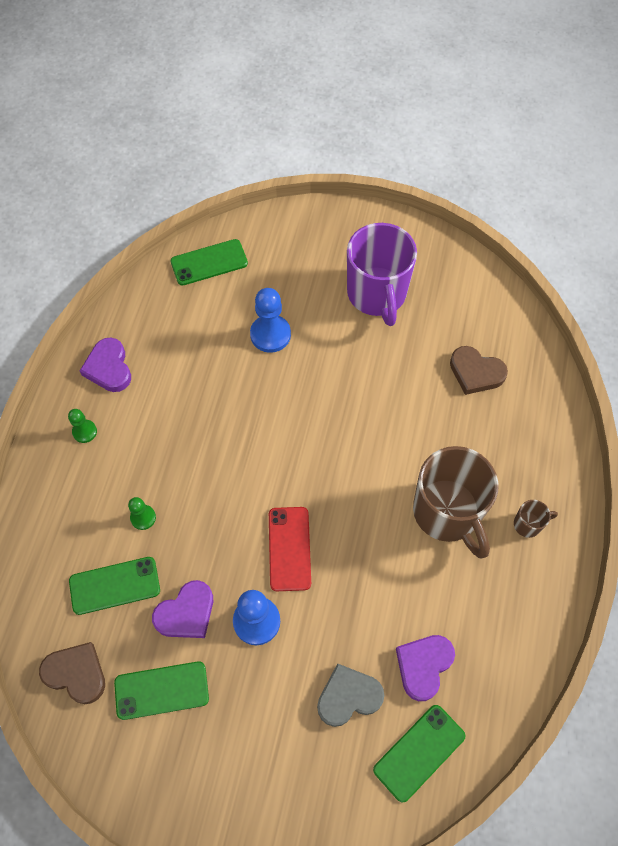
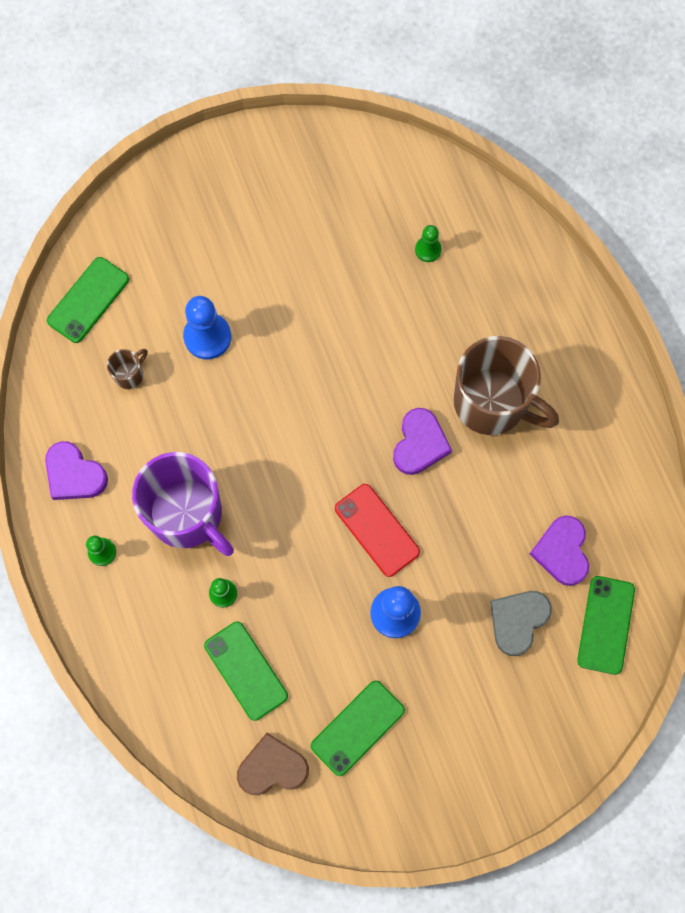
camera: 35 degrees left, 10 degrees up
(114, 585) = (246, 670): green phone -> green phone turned 75 degrees counterclockwise
(186, 613) = (328, 649): purple heart -> purple heart (419, 444)
(377, 294) = (280, 228): purple mug -> purple mug (187, 515)
(475, 372) = (428, 250): brown heart -> green pawn
(528, 524) = (567, 366): brown mug -> brown mug (129, 374)

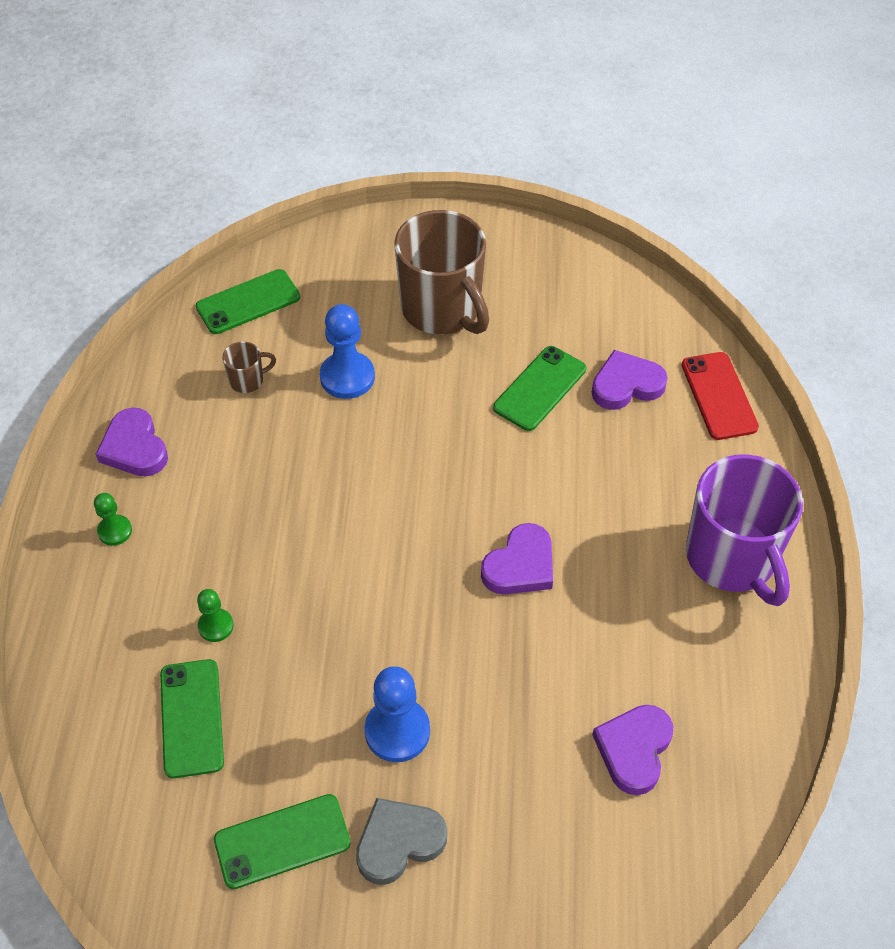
camera: 25 degrees right, 20 degrees down
(187, 515) = (225, 532): purple mug -> purple mug (732, 558)
(272, 767) = (157, 840): brown heart -> none
(377, 530) = (424, 633): red phone -> red phone (719, 396)
(428, 250) = (626, 385): green pawn -> purple heart
(492, 403) = (625, 557): brown mug -> brown mug (442, 310)
(518, 621) = (541, 805): grey heart -> grey heart (398, 842)
(605, 625) = (651, 859): green phone -> green phone (540, 388)

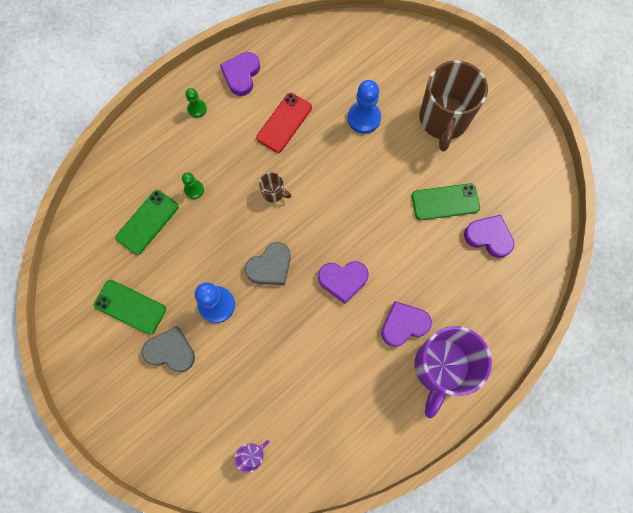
camera: 45 degrees right, 20 degrees up
(248, 302) = (359, 40): green phone -> none
(248, 380) = (319, 82): brown mug -> brown mug (273, 193)
(416, 627) = (270, 266): none -> grey heart
(634, 750) = (300, 408): purple heart -> purple heart (404, 324)
(639, 860) = (252, 455): none -> purple mug
(719, 396) = (528, 283): red phone -> red phone (284, 122)

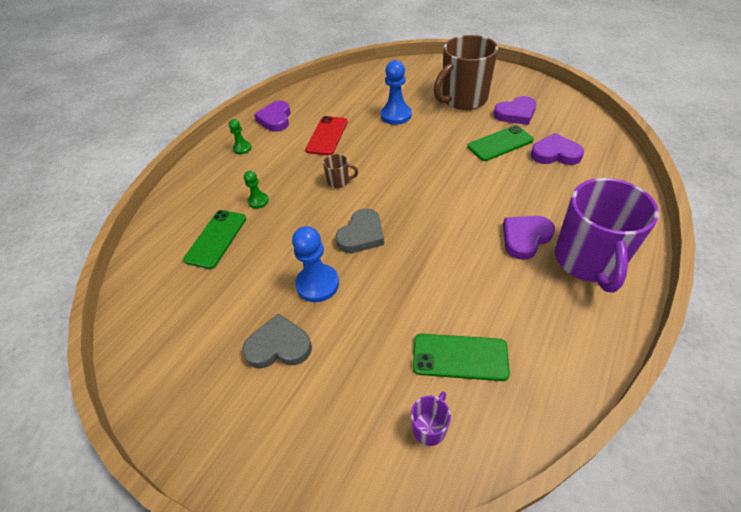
camera: 15 degrees left, 25 degrees down
(130, 307) = (216, 318): green phone -> green phone (460, 357)
(343, 280) = (442, 223): purple heart -> purple heart (516, 114)
(443, 120) = (463, 99): brown mug -> brown mug turned 60 degrees clockwise

